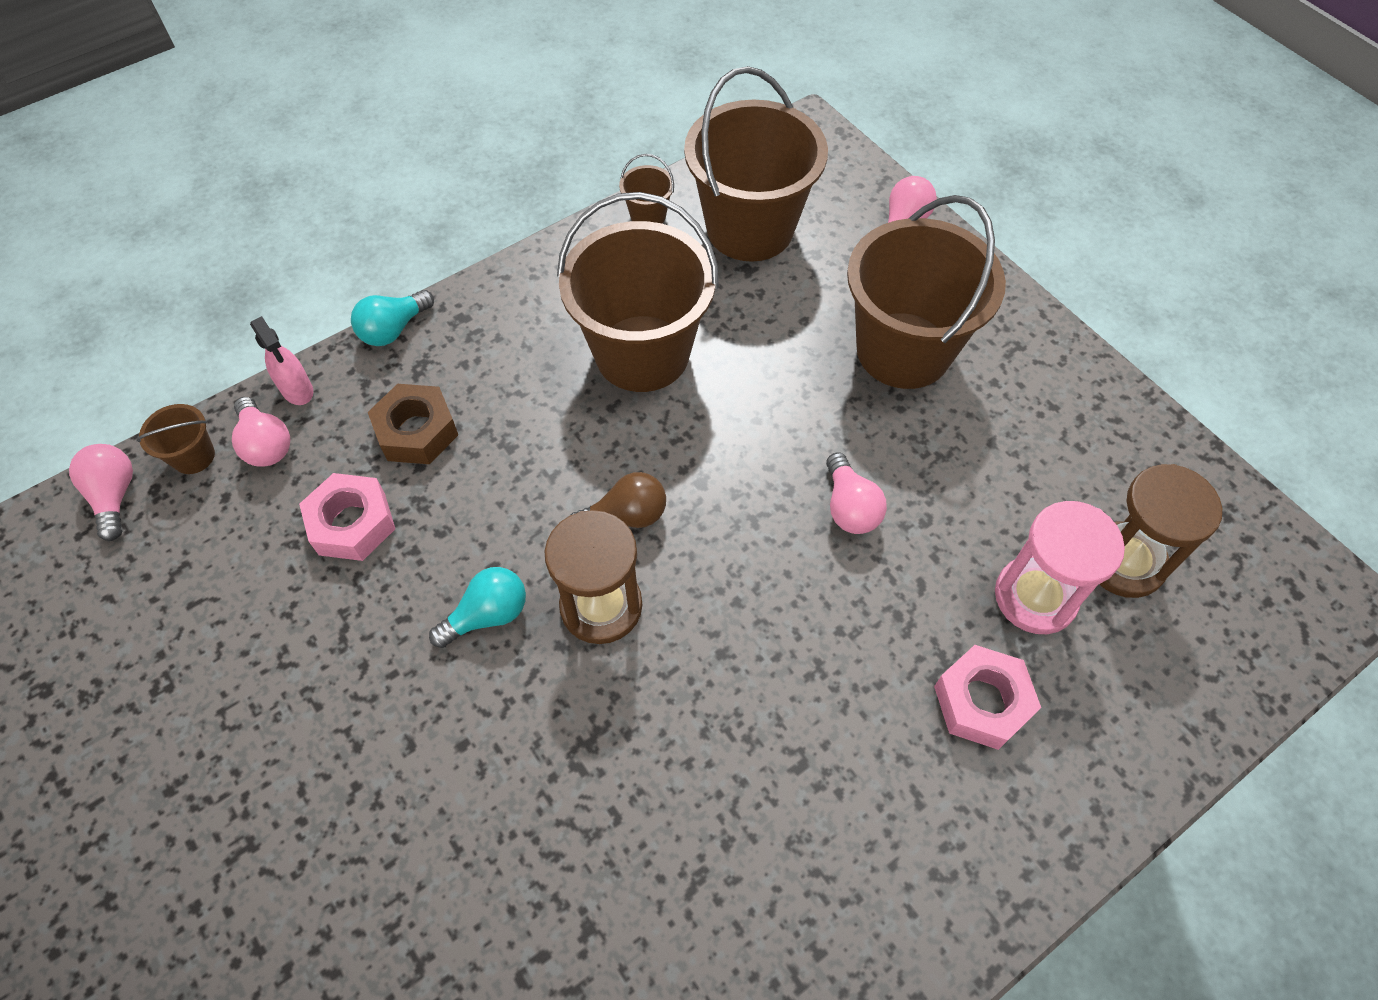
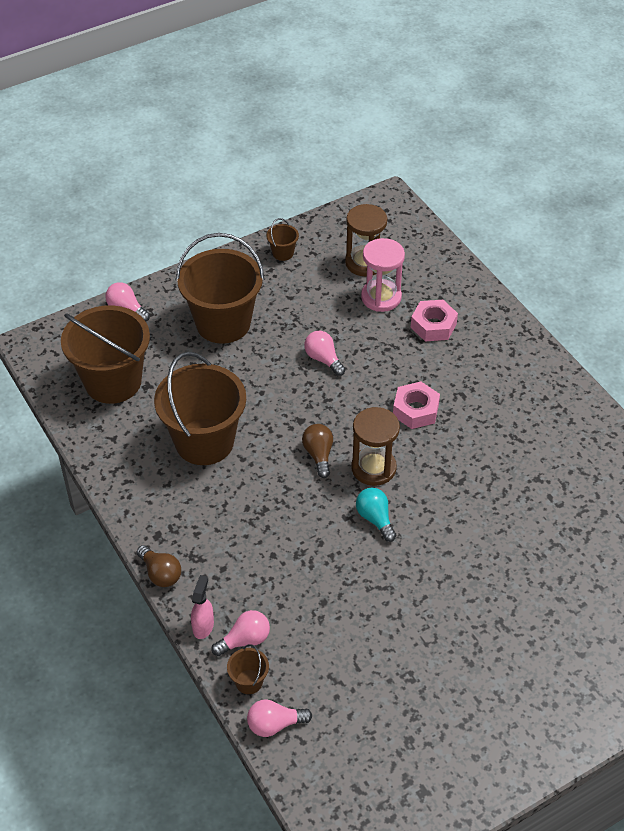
camera: 85 degrees left, 10 degrees down
(297, 390) = (203, 626): pink spray bottle -> pink spray bottle turned 45 degrees counterclockwise
(352, 523) = (310, 587): pink nut -> pink nut (415, 410)
(393, 329) = (160, 573): turquoise light bulb -> brown light bulb
(417, 431) = (246, 557): brown nut -> none
(648, 216) = (89, 433): brown bucket -> brown bucket (283, 253)
(849, 507) = (323, 359): pink light bulb -> pink light bulb turned 120 degrees counterclockwise

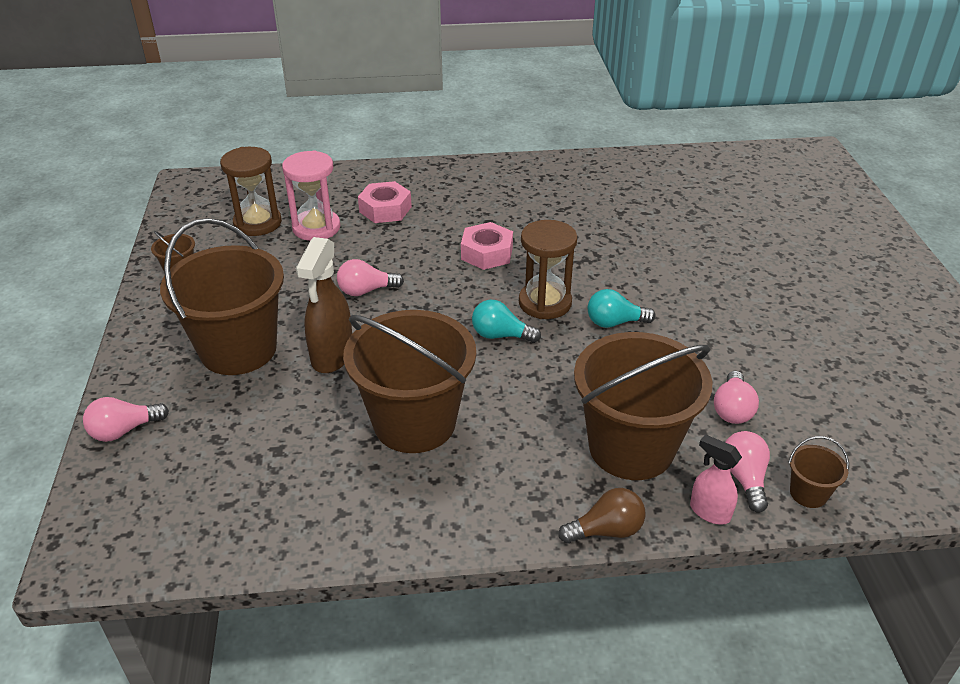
camera: 65 degrees left, 10 degrees down
(113, 382) = (240, 483): brown bucket -> brown bucket (631, 448)
(243, 372) = (332, 356): none -> brown spray bottle
(274, 724) = (877, 489): pink light bulb -> pink light bulb (732, 409)
(318, 455) = (500, 335): brown light bulb -> turquoise light bulb

